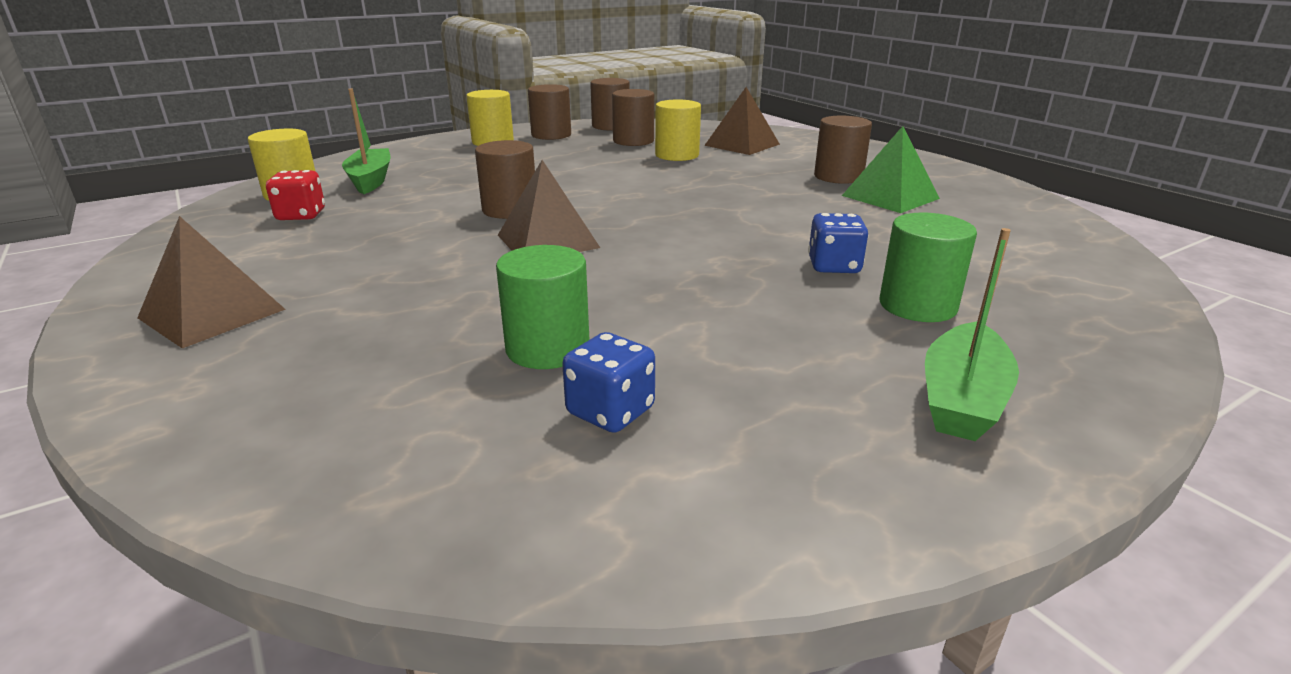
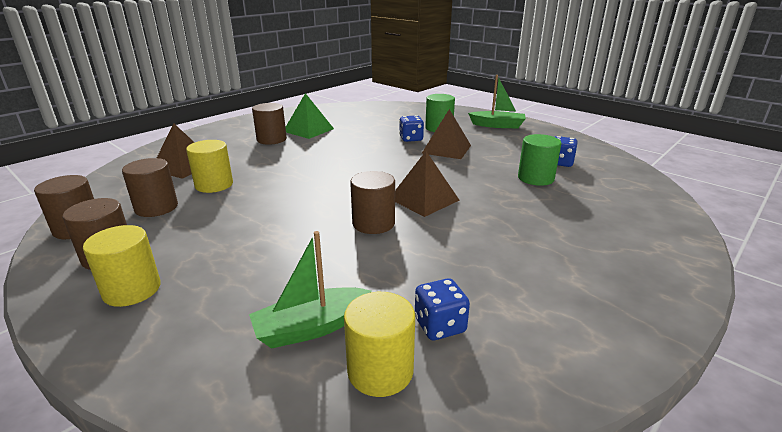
camera: 105 degrees left, 0 degrees up
(212, 313) = (613, 276): brown pyramid -> brown pyramid (446, 149)
(301, 215) = (440, 325): red dice -> blue dice

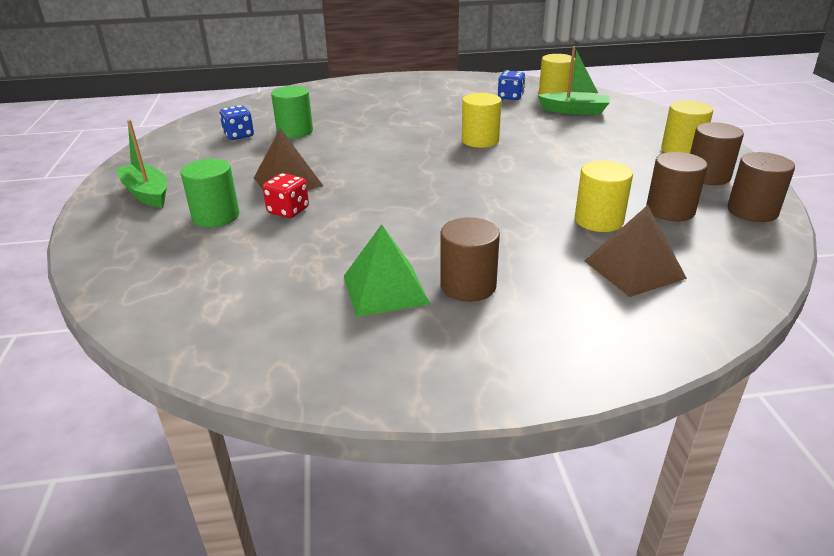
camera: 140 degrees left, 5 degrees up
(373, 223) = (480, 140): brown cylinder -> yellow cylinder
(411, 139) = (288, 211): blue dice -> red dice
(423, 199) = (414, 144): brown pyramid -> none

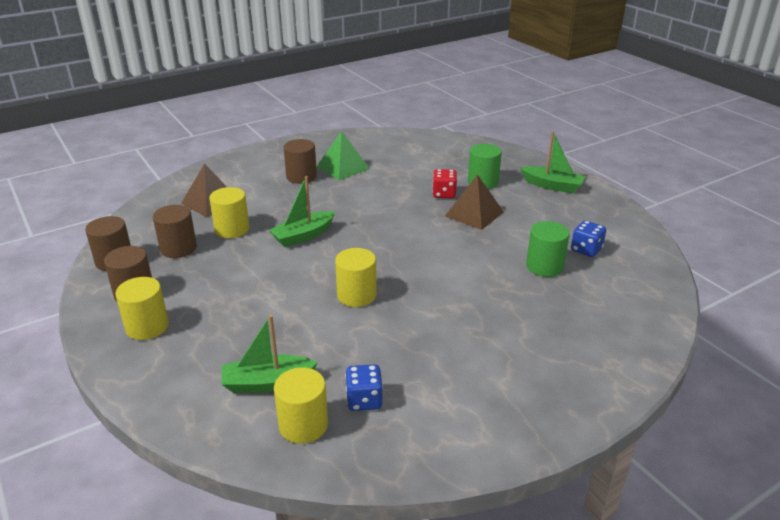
camera: 155 degrees right, 0 degrees up
(507, 196) = (303, 236): none -> green boat

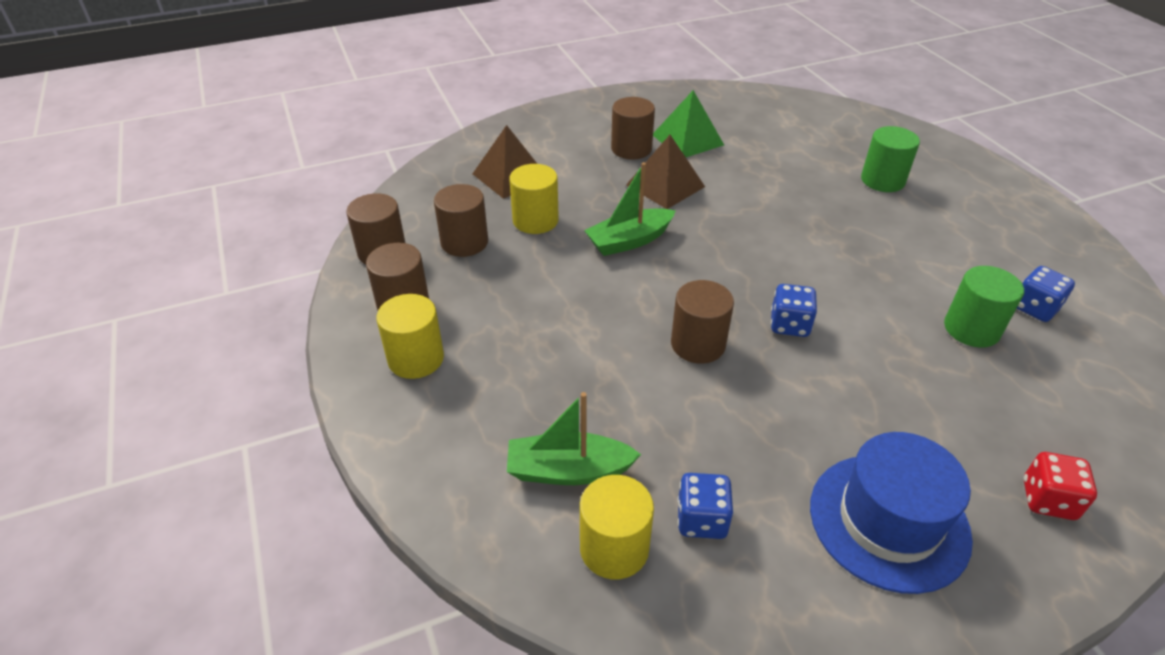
camera: 10 degrees right, 10 degrees up
(356, 295) = (698, 344): yellow cylinder -> brown cylinder
(421, 277) = (789, 325): none -> blue dice
(444, 194) = (826, 194): red dice -> red dice (1048, 500)
(474, 214) = (869, 231): brown pyramid -> brown pyramid (665, 186)
(491, 385) = (888, 521): none -> blue hat
(552, 186) = (984, 196): green boat -> none

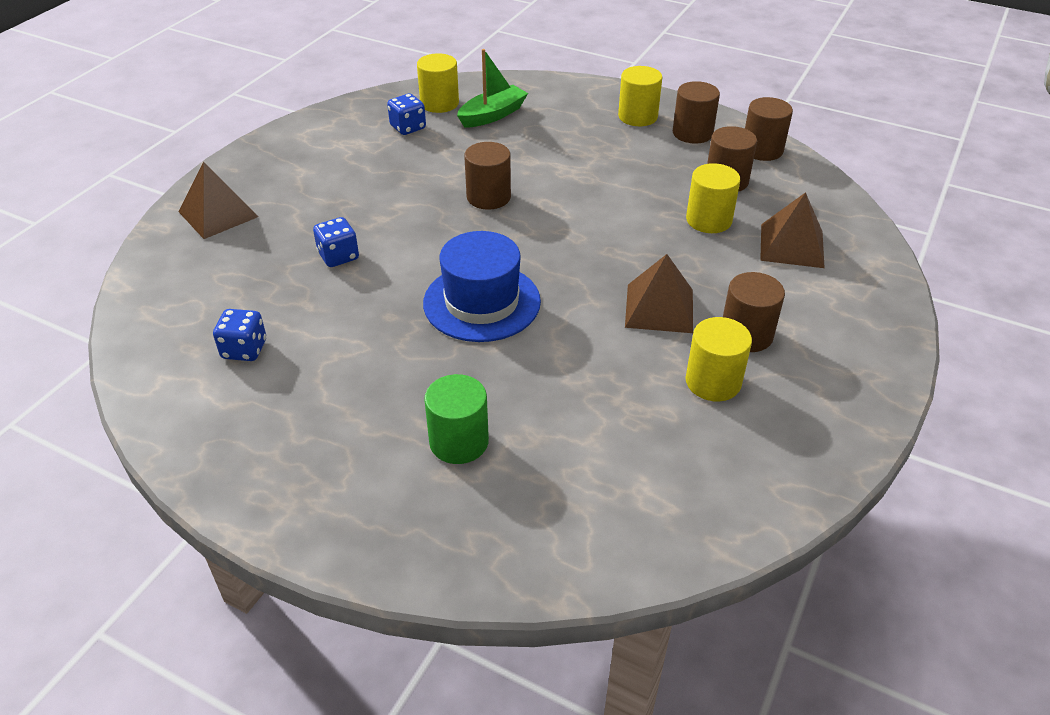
camera: 140 degrees right, 0 degrees up
(629, 241) = (619, 241): green boat -> none
(687, 139) = (713, 382): green pyramid -> yellow cylinder
(789, 325) = (438, 238): blue dice -> blue dice (338, 256)
(888, 521) = (310, 166): blue hat -> blue hat (482, 302)
(971, 329) = (296, 302): green cylinder -> none
(1048, 500) = (218, 214): red dice -> brown pyramid

